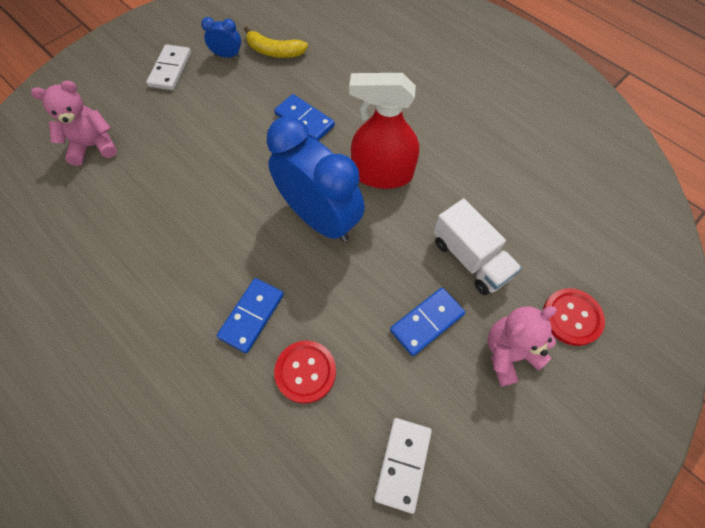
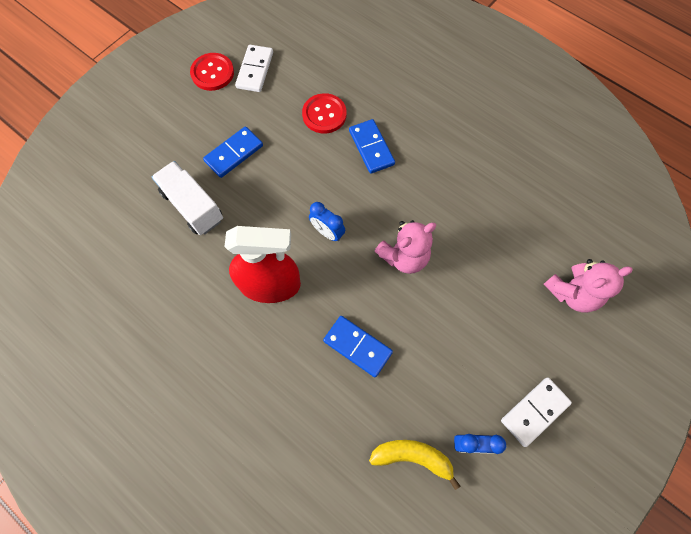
camera: 175 degrees right, 5 degrees up
(170, 69) = (534, 411): white domino -> white domino turned 45 degrees clockwise
(251, 316) = (371, 148): blue domino -> blue domino turned 45 degrees counterclockwise
(319, 218) = (327, 232): blue clock -> blue clock, size x0.42
(509, 353) = (173, 137): pink teddy bear -> pink teddy bear (404, 256)
(572, 317) = (118, 165): red button -> red button (212, 73)

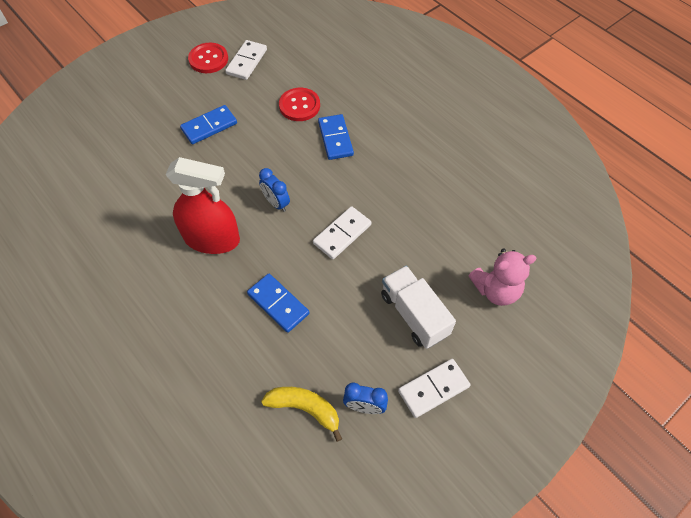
camera: 10 degrees right, 10 degrees down
(193, 206) = (160, 164): white truck -> white truck (414, 314)
(404, 256) = (342, 234): pink teddy bear -> white domino

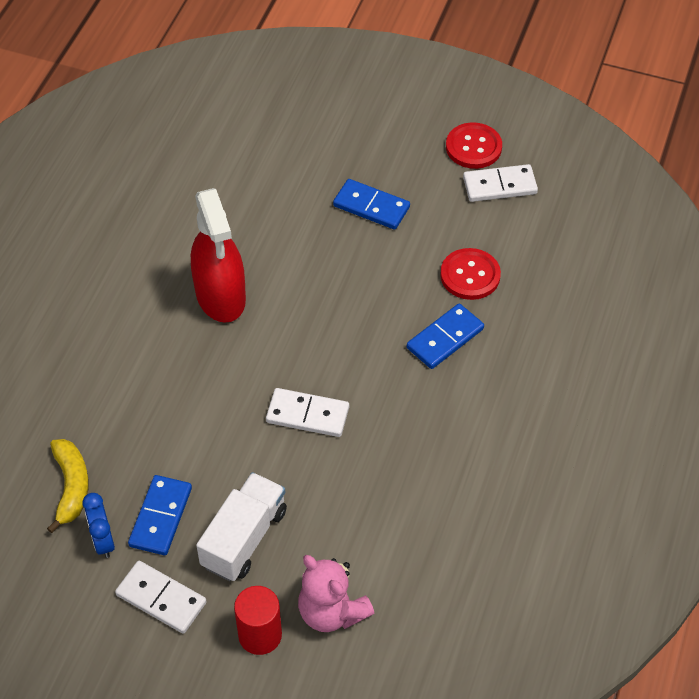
camera: 60 degrees right, 5 degrees down
(276, 203) = (307, 329): blue clock -> none
(278, 304) = (178, 400): blue domino -> blue domino (161, 517)
(493, 339) = (260, 635): none -> red cylinder

